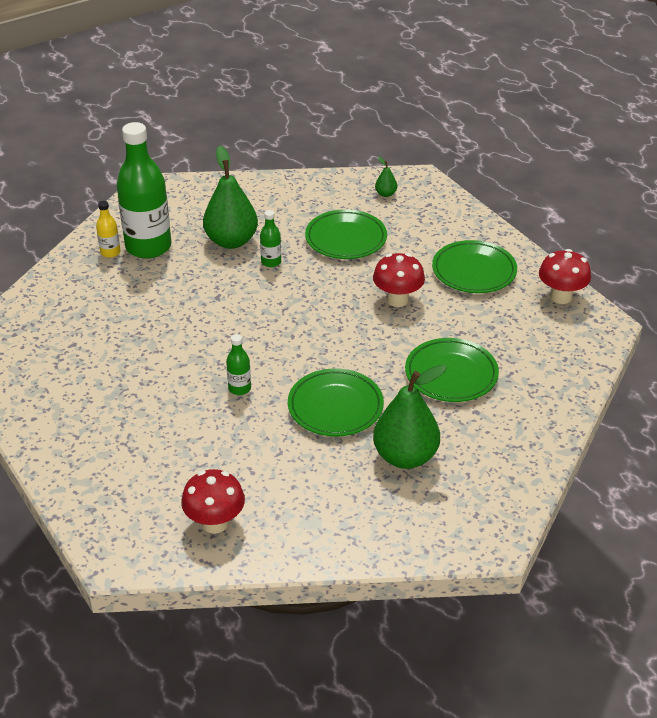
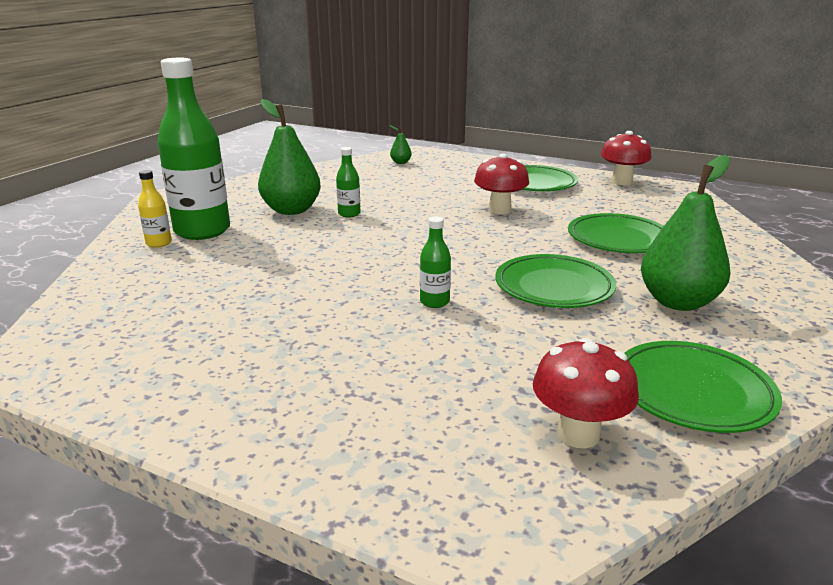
camera: 30 degrees left, 15 degrees down
(346, 239) = (401, 189): green plate -> green plate (693, 392)

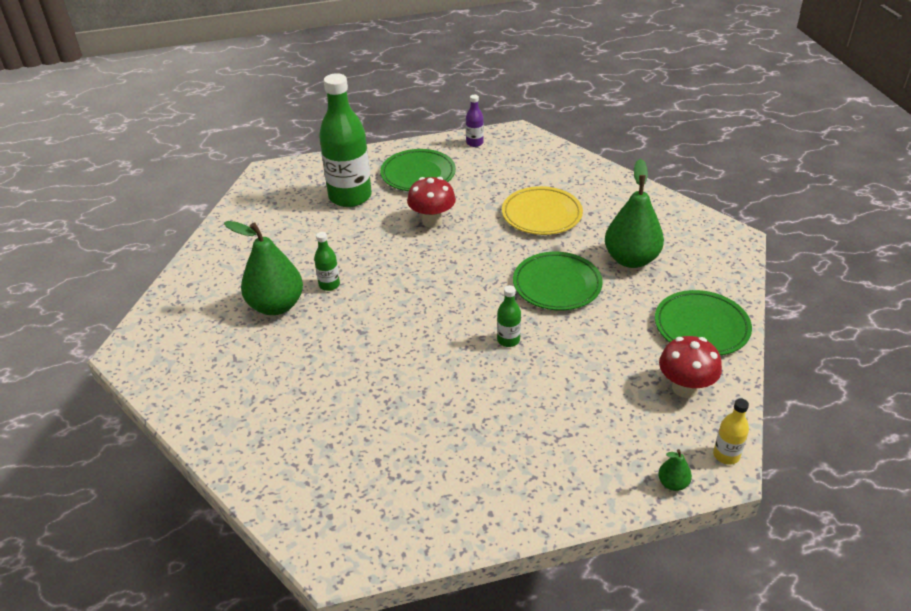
camera: 40 degrees left, 15 degrees up
(159, 243) = (228, 404): yellow bottle -> yellow bottle (726, 455)
(202, 231) = (241, 370): green bottle -> green bottle (350, 196)
(400, 162) = (275, 195): green pear -> green pear (672, 483)
(618, 239) = (541, 215): green plate -> yellow plate
(622, 182) = (474, 143): red mushroom -> purple bottle

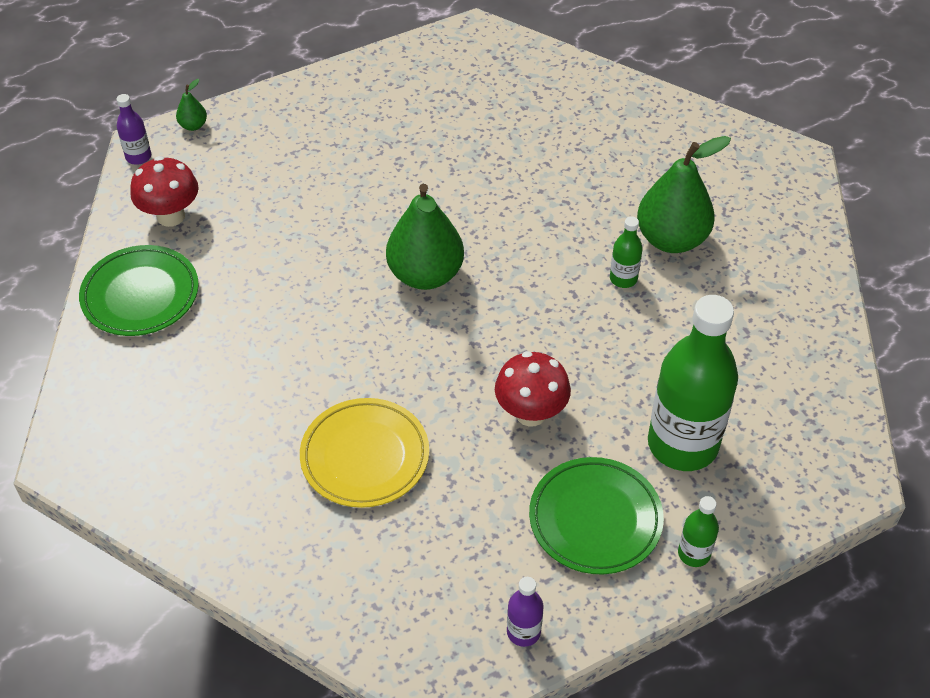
camera: 165 degrees right, 10 degrees up
(508, 340) = (374, 240): green bottle -> green bottle (694, 554)
(557, 285) = (325, 327): green plate -> none
(631, 259) = (225, 389): green pear -> green pear (425, 275)
(726, 455) = (138, 157): yellow bottle -> purple bottle

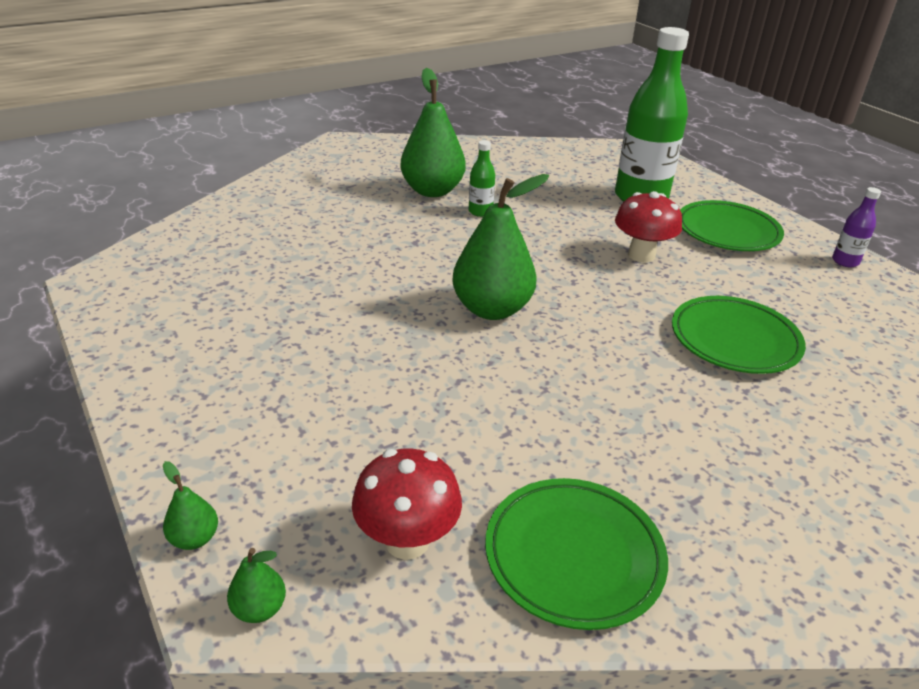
camera: 95 degrees left, 15 degrees down
(138, 157) = (259, 608): purple bottle -> green pear
(365, 456) = (734, 340): yellow plate -> green plate
(694, 554) = (731, 199): green bottle -> none

